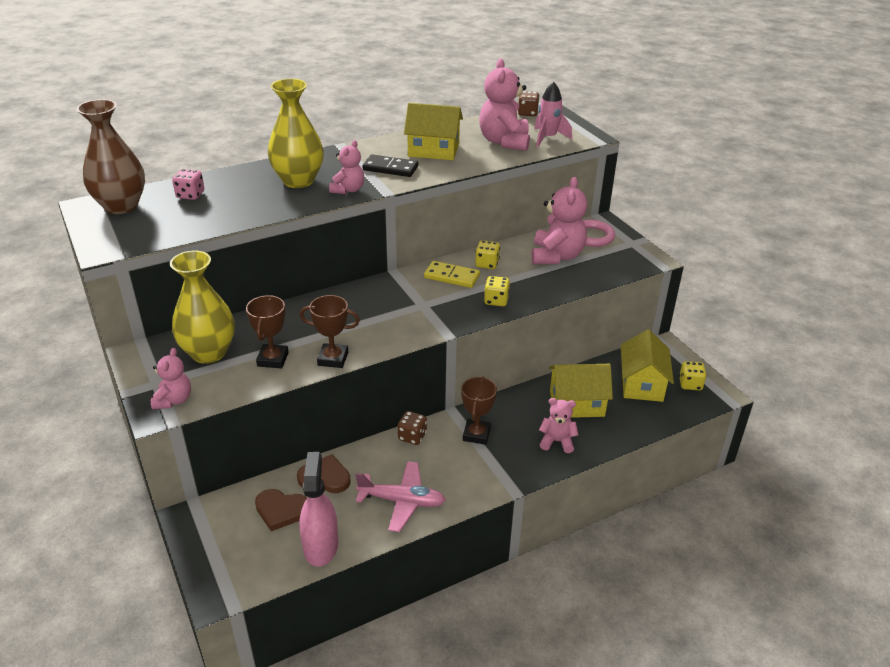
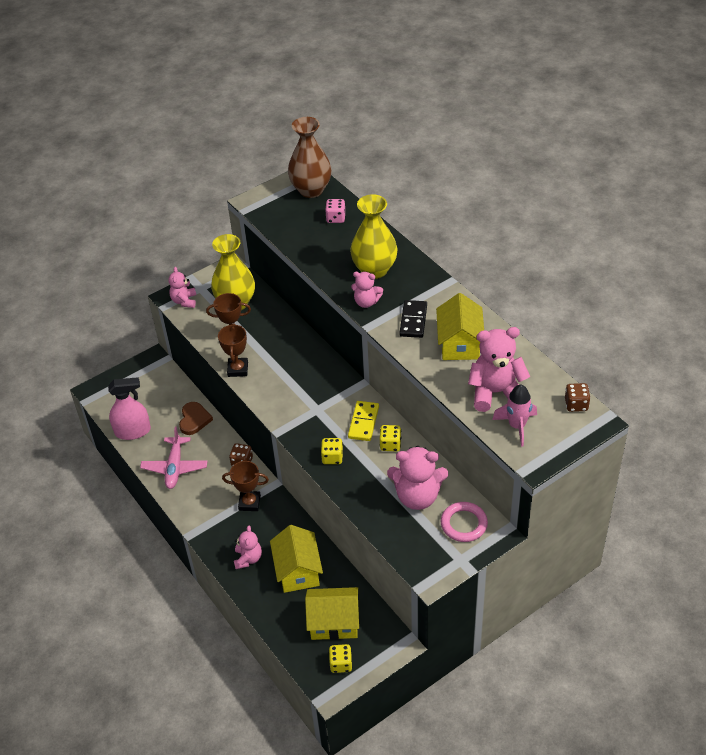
camera: 85 degrees right, 10 degrees up
(174, 400) = (184, 301): pink teddy bear -> pink teddy bear turned 90 degrees clockwise
(281, 510) = (162, 404): brown heart -> none

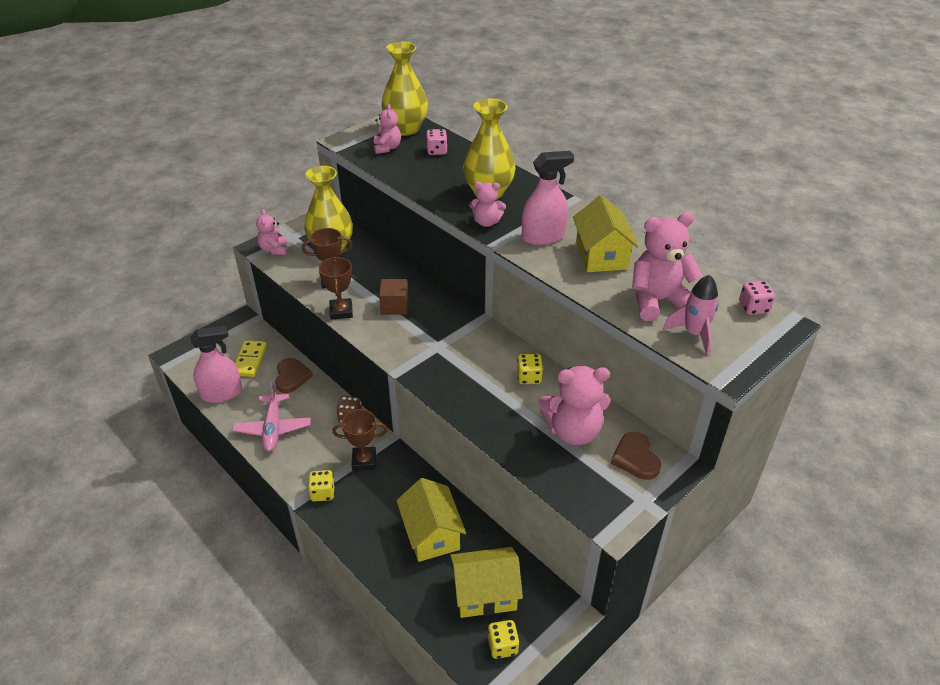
camera: 10 degrees left, 5 degrees down
(248, 558) = (369, 525): pink teddy bear -> pink teddy bear (387, 148)
(285, 367) = (394, 306): none -> brown cube
(311, 190) = (406, 129): brown vase -> yellow vase
(332, 457) = (464, 395): yellow dice -> yellow dice (322, 493)
(363, 422) = (493, 356): yellow domino -> yellow domino (250, 360)
(413, 320) = (543, 237): black domino -> pink spray bottle
(464, 524) = (635, 458): pink ring -> brown heart
(576, 404) = (753, 308): brown dice -> pink dice

